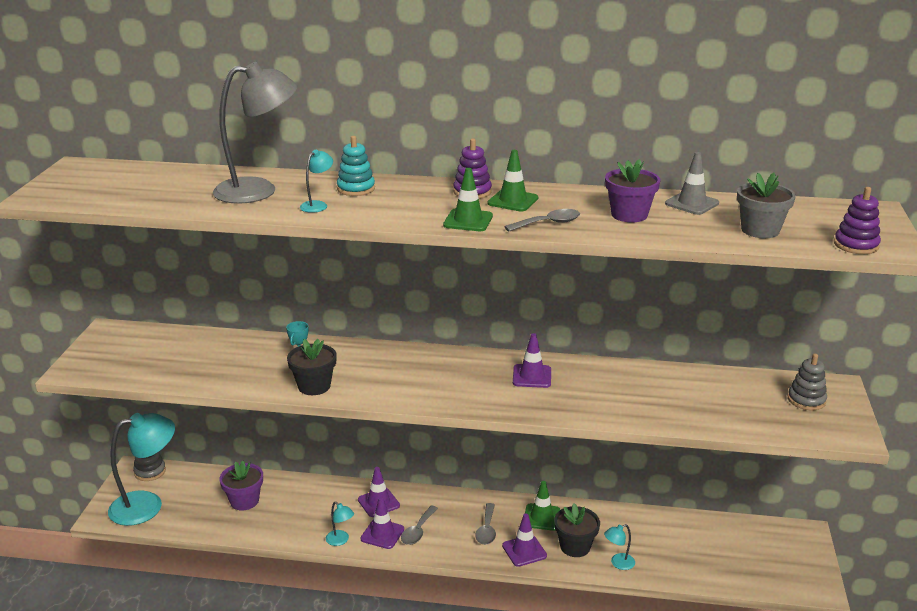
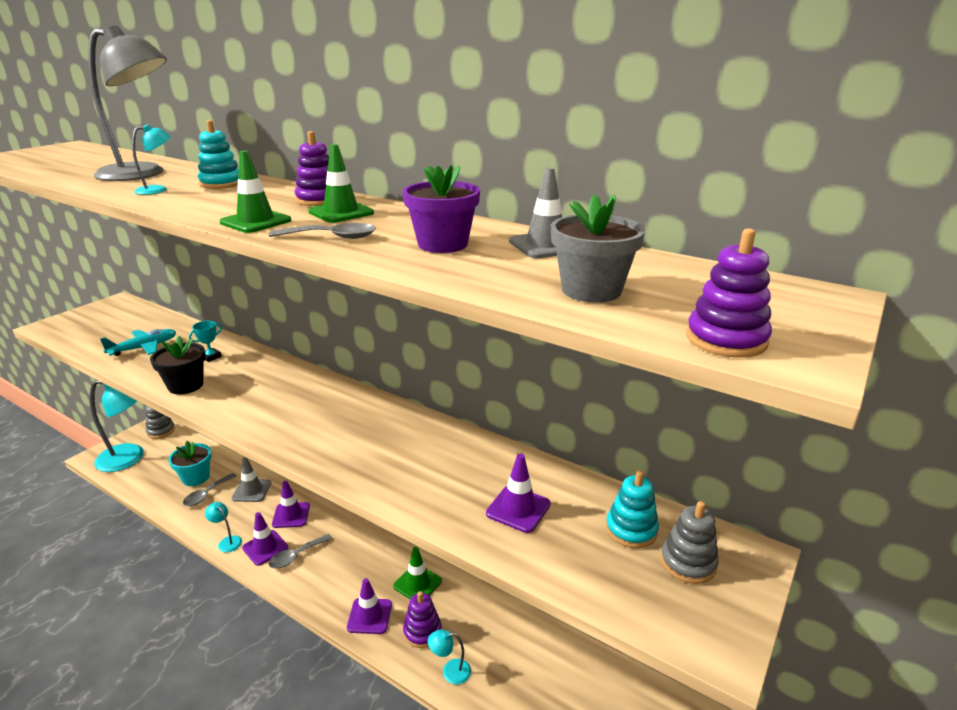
camera: 25 degrees right, 0 degrees up
(218, 365) = (144, 348): none -> turquoise plane
(244, 501) = (196, 477): purple flower pot -> turquoise flower pot
(317, 495) = (251, 490): none -> grey traffic cone
(340, 540) = (227, 541): turquoise lamp -> turquoise lamp turned 150 degrees clockwise
(487, 530) = (355, 578): grey spoon -> grey spoon (207, 494)
(532, 376) = (385, 431): purple traffic cone -> purple traffic cone (518, 509)
(575, 546) = (422, 631): black flower pot -> purple stacking toy
(760, 392) = (631, 530): none -> turquoise stacking toy

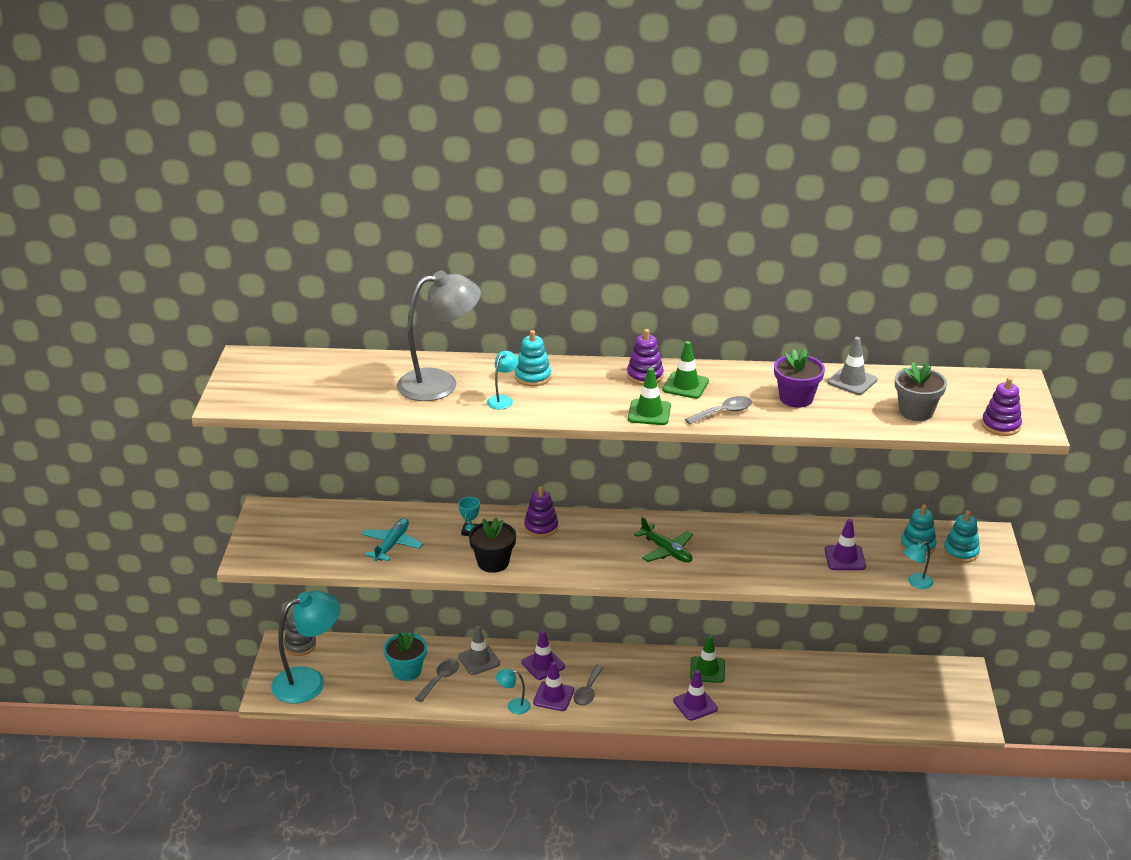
camera: 30 degrees left, 5 degrees up
(207, 494) = (440, 680): grey spoon -> grey spoon turned 150 degrees counterclockwise
(339, 429) = (666, 551): none -> green plane
(422, 631) = (743, 697): purple stacking toy -> purple stacking toy (541, 527)
(450, 671) = (786, 711): turquoise lamp -> turquoise lamp (916, 583)
(688, 563) = (961, 552): grey stacking toy -> turquoise stacking toy

